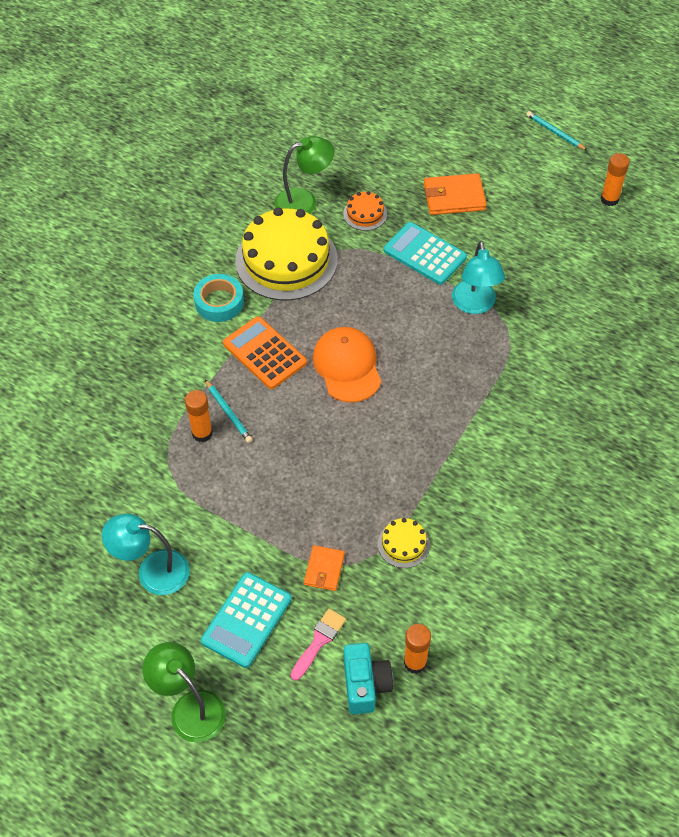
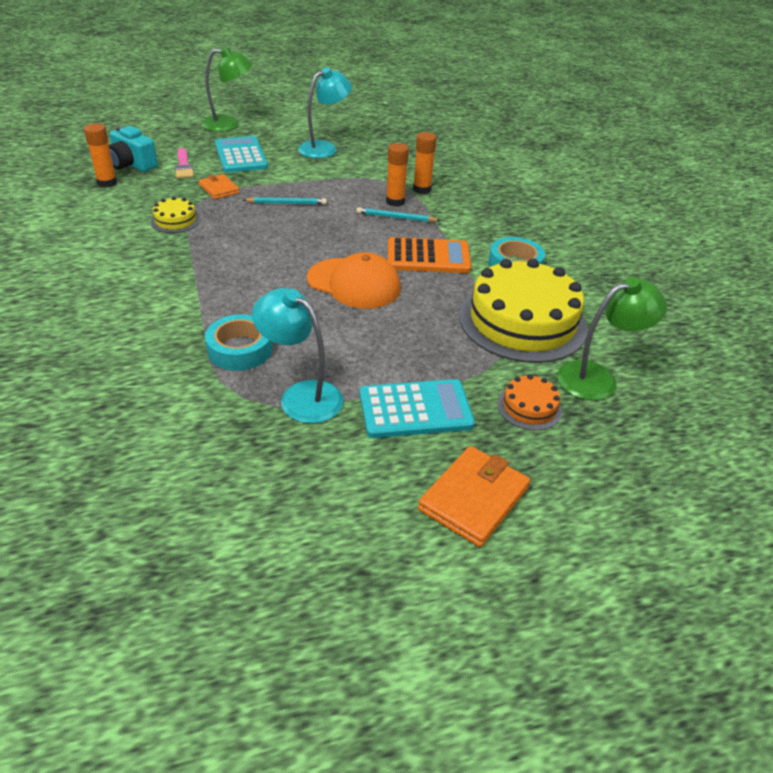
camera: 130 degrees right, 15 degrees down
(304, 201) = (597, 378): green lamp -> green lamp turned 135 degrees counterclockwise
(478, 363) = (240, 349): none -> turquoise tape
(555, 132) = (482, 749): turquoise pencil -> turquoise pencil (286, 203)
(609, 199) = (266, 677): orange glue stick -> orange glue stick (422, 189)

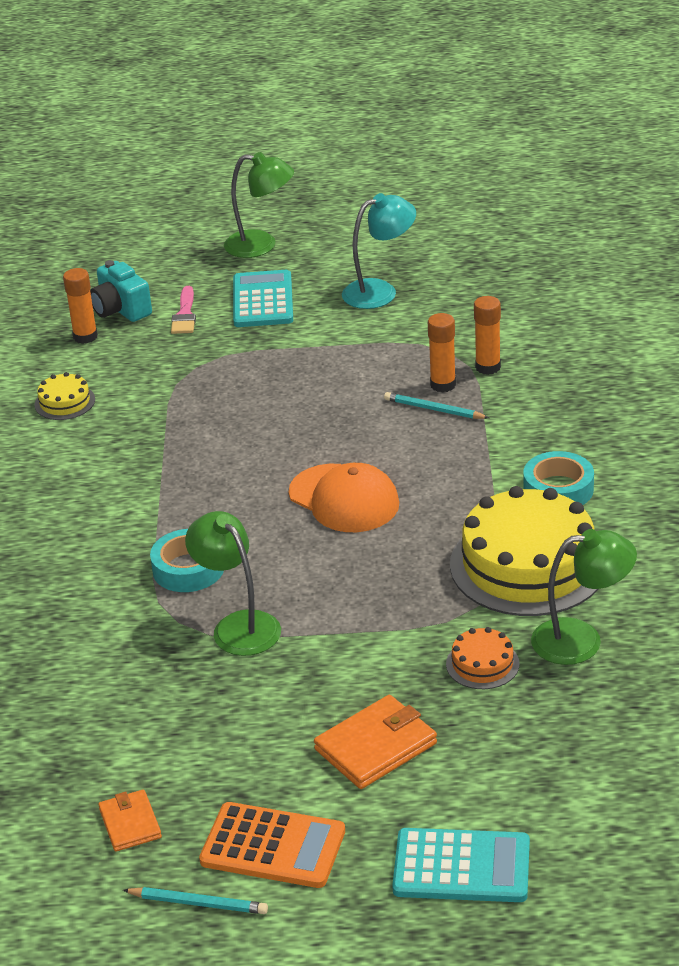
camera: 20 degrees right, 5 degrees down
(175, 220) = (156, 397): yellow cake -> yellow cake (65, 402)
(219, 189) = (220, 353): orange wallet -> orange wallet (130, 823)
(286, 203) = (300, 379): turquoise pencil -> turquoise pencil (198, 903)
(301, 395) = (238, 625): turquoise lamp -> green lamp
(415, 410) = (354, 653): turquoise calculator -> turquoise calculator (461, 867)
(428, 257) = (451, 469): orange calculator -> orange calculator (273, 847)

